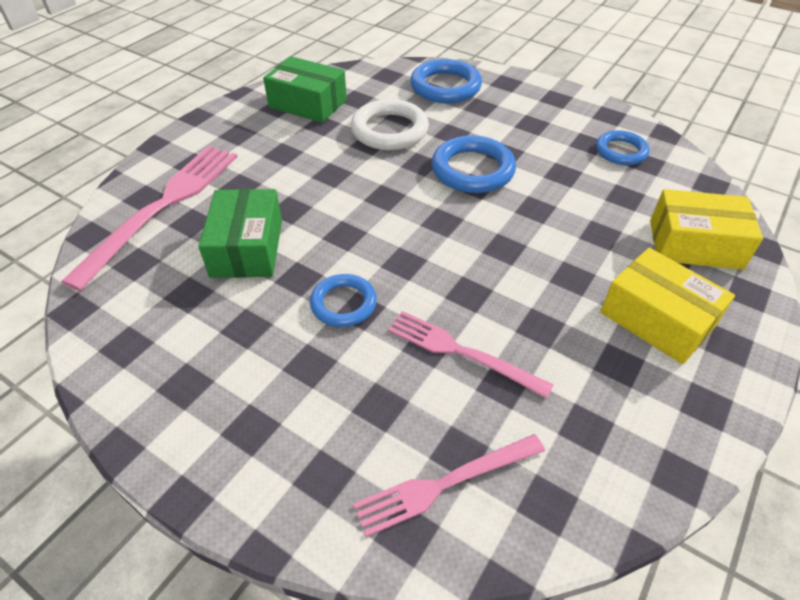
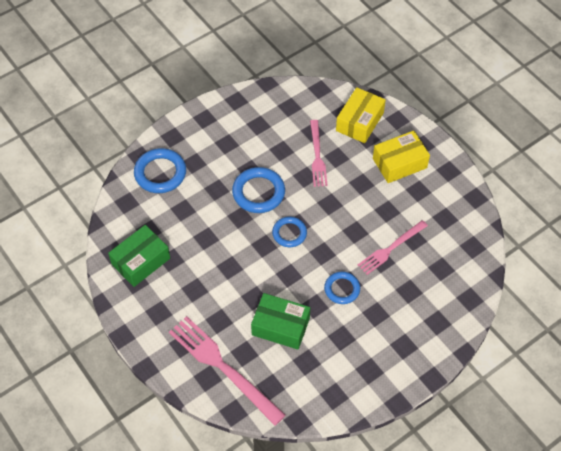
camera: 70 degrees left, 10 degrees up
(389, 130) = (197, 222): white ring -> none
(445, 483) = (454, 278): pink fork -> pink fork (317, 155)
(621, 151) = (274, 113): blue ring -> blue ring (289, 233)

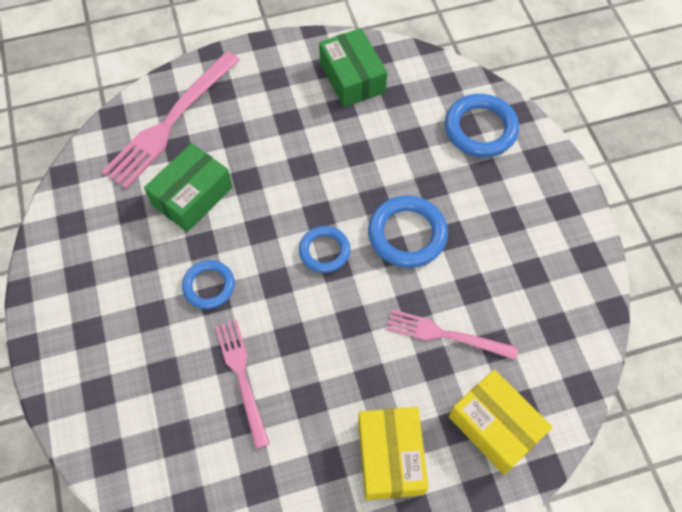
camera: 110 degrees right, 5 degrees up
(223, 367) = (171, 121): pink fork -> pink fork turned 150 degrees clockwise

